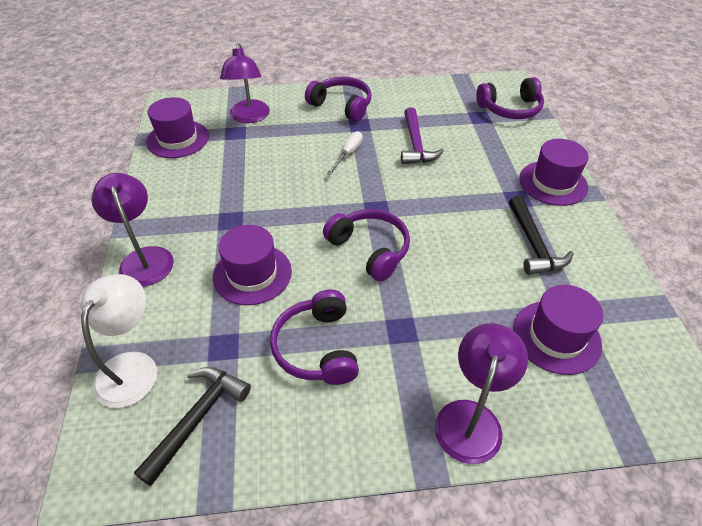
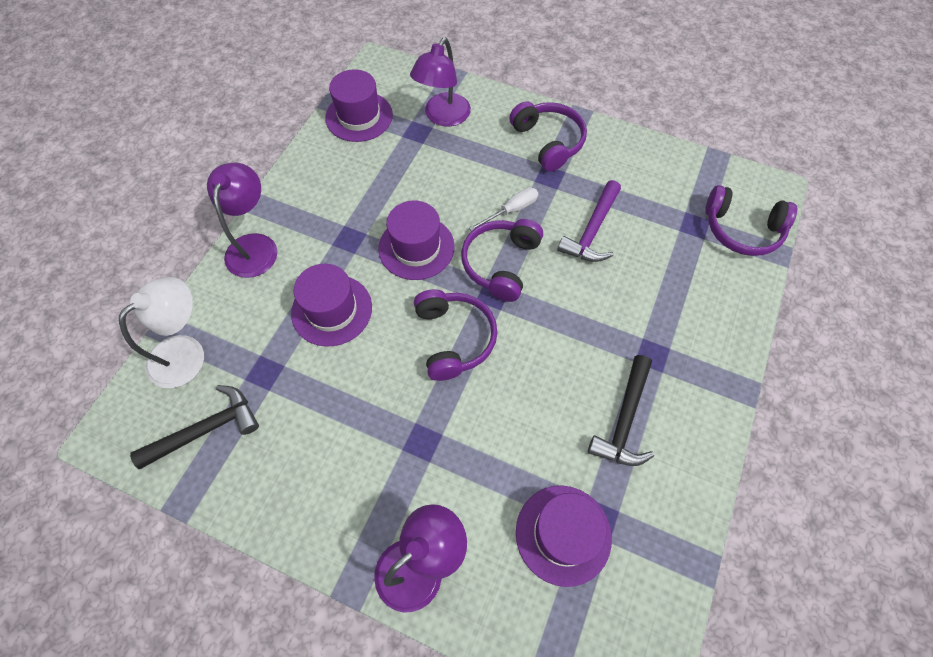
camera: 30 degrees right, 15 degrees up
(317, 347) = (337, 417): purple headphones -> purple headphones (500, 263)
(553, 183) = (710, 355): purple hat -> purple hat (416, 247)

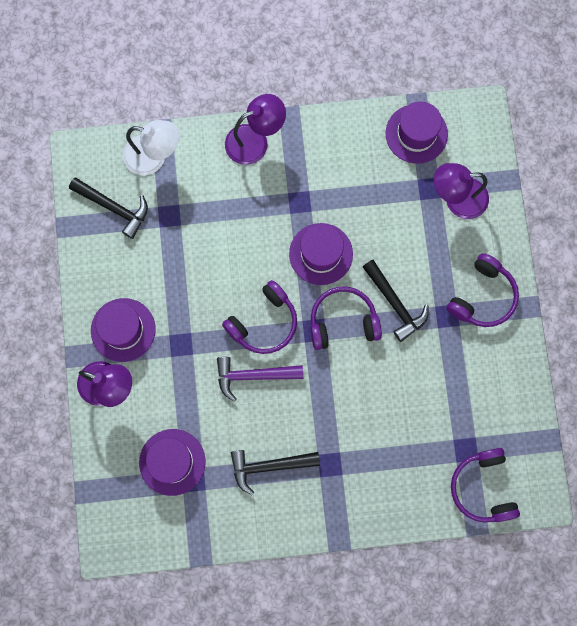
camera: 60 degrees right, 15 degrees up
(332, 310) = (237, 228): purple hat -> purple hat (123, 330)
(511, 210) = (395, 304): white screwdriver -> black hammer
(592, 231) = (412, 374): purple hammer -> purple hammer (253, 376)

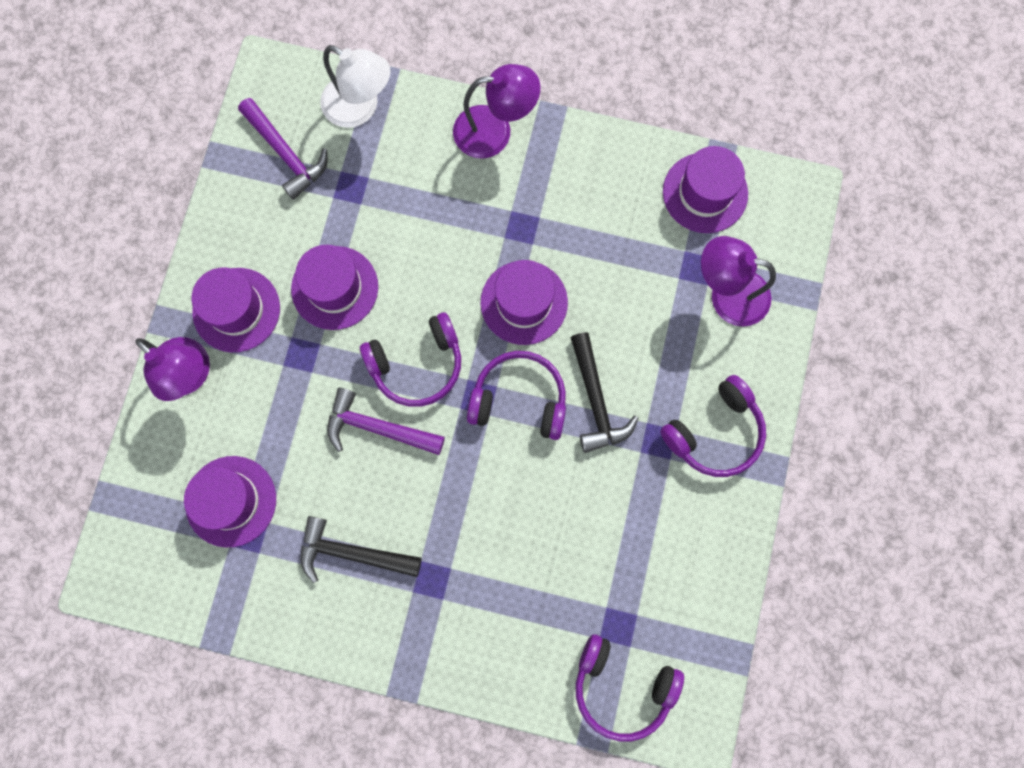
camera: 20 degrees right, 0 degrees up
(114, 208) = (286, 154): black hammer -> purple hammer
(186, 290) = (335, 288): none -> purple hat
(482, 488) = (622, 687): purple headphones -> purple headphones turned 75 degrees counterclockwise

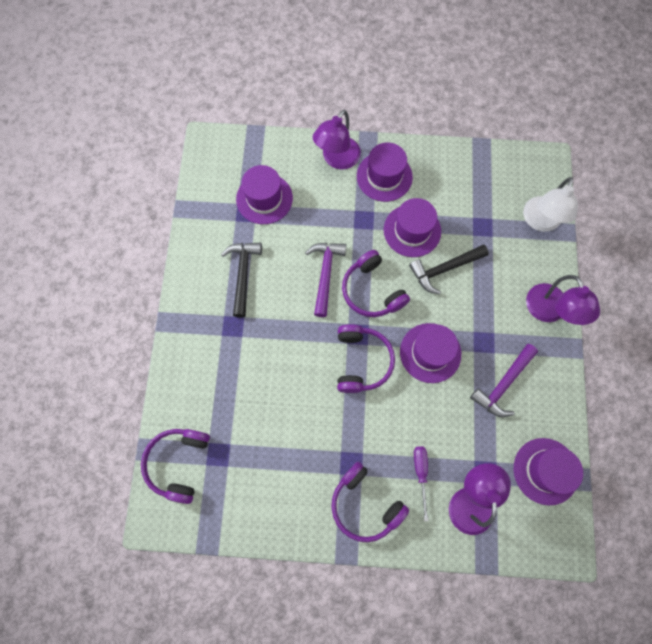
camera: 80 degrees right, 5 degrees down
(286, 154) = (494, 184): purple hammer -> purple hammer (503, 384)
(596, 401) = (371, 414): black hammer -> black hammer (444, 269)
(685, 351) = (420, 473): none -> purple screwdriver

